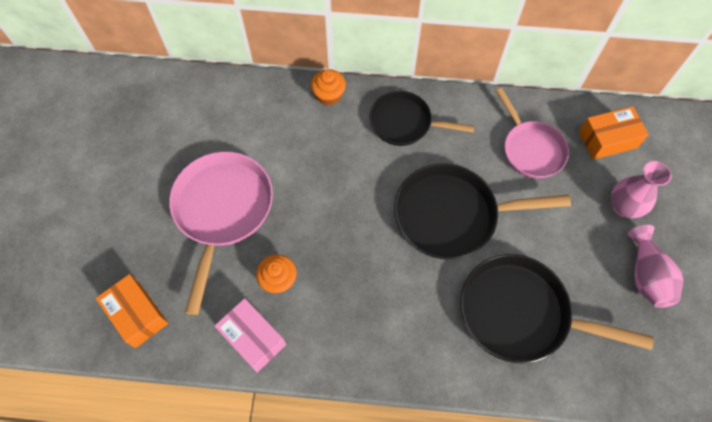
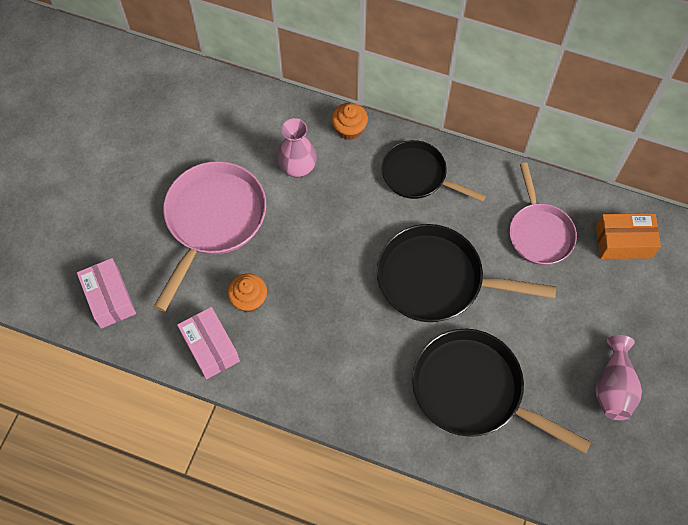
camera: 15 degrees right, 0 degrees up
(137, 314) = (110, 298): orange box -> pink box
(623, 207) = (615, 314): pink vase -> pink vase (297, 168)

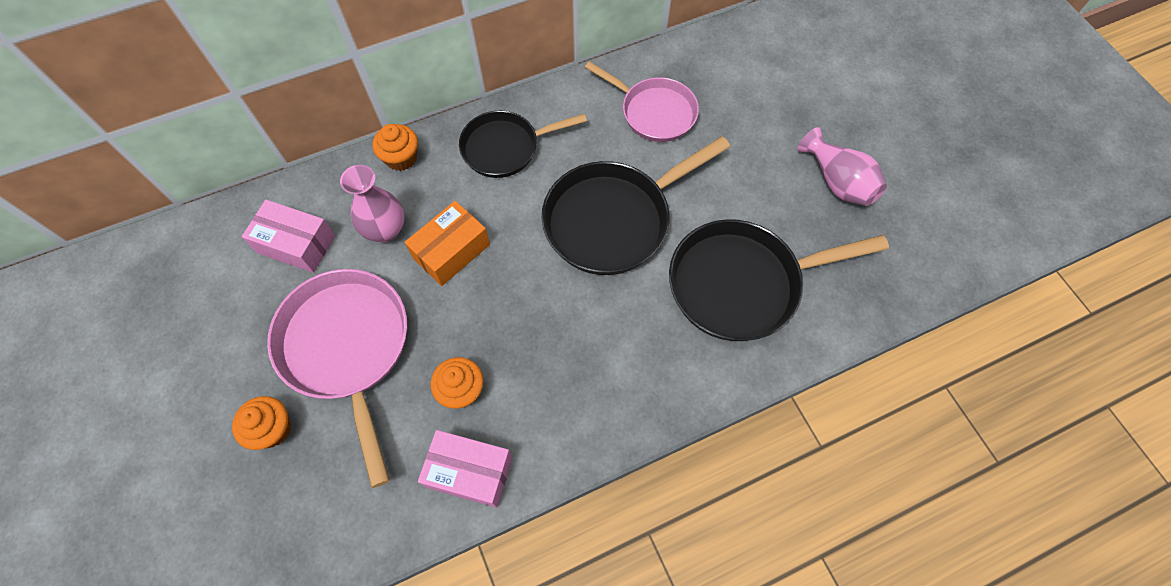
camera: 45 degrees left, 0 degrees up
(110, 298) = (309, 525): pink box -> pink box (296, 244)
(137, 230) = (273, 429): none -> orange cupcake
(623, 242) = (723, 67): orange box -> orange box (451, 251)

